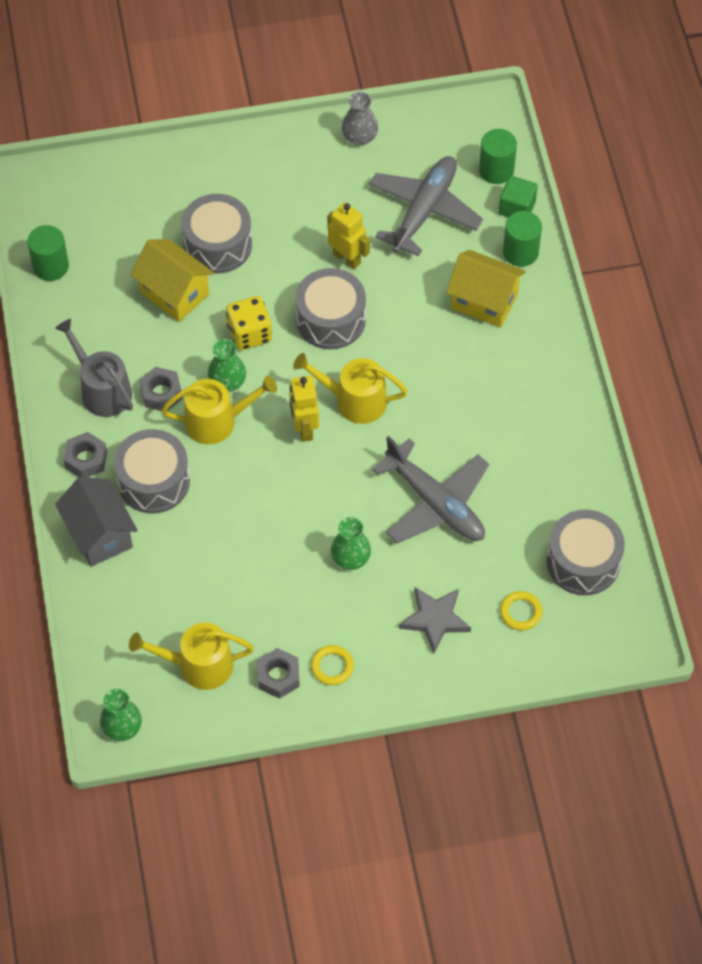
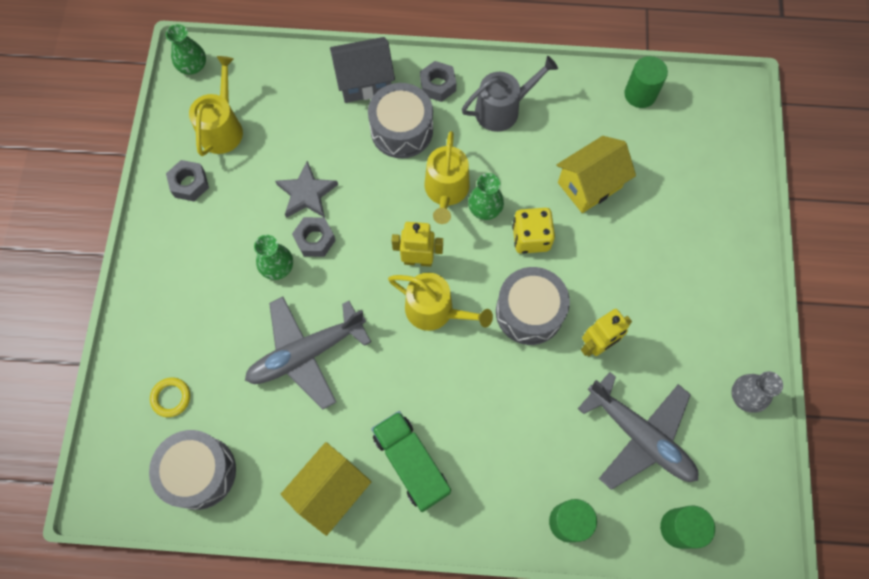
camera: 105 degrees right, 10 degrees up
(161, 393) = (486, 153): grey nut -> grey nut (315, 240)
(217, 245) = (636, 233): grey drum -> none
(332, 667) = (182, 226): yellow ring -> none
(354, 400) = (435, 310): yellow watering can -> yellow watering can turned 90 degrees clockwise
(435, 619) = (192, 321): grey star -> grey star (306, 193)
(484, 301) = (515, 465): yellow house -> yellow house (330, 490)
(512, 385) = (411, 463): none -> green truck
(517, 208) = (625, 535): green cube -> none

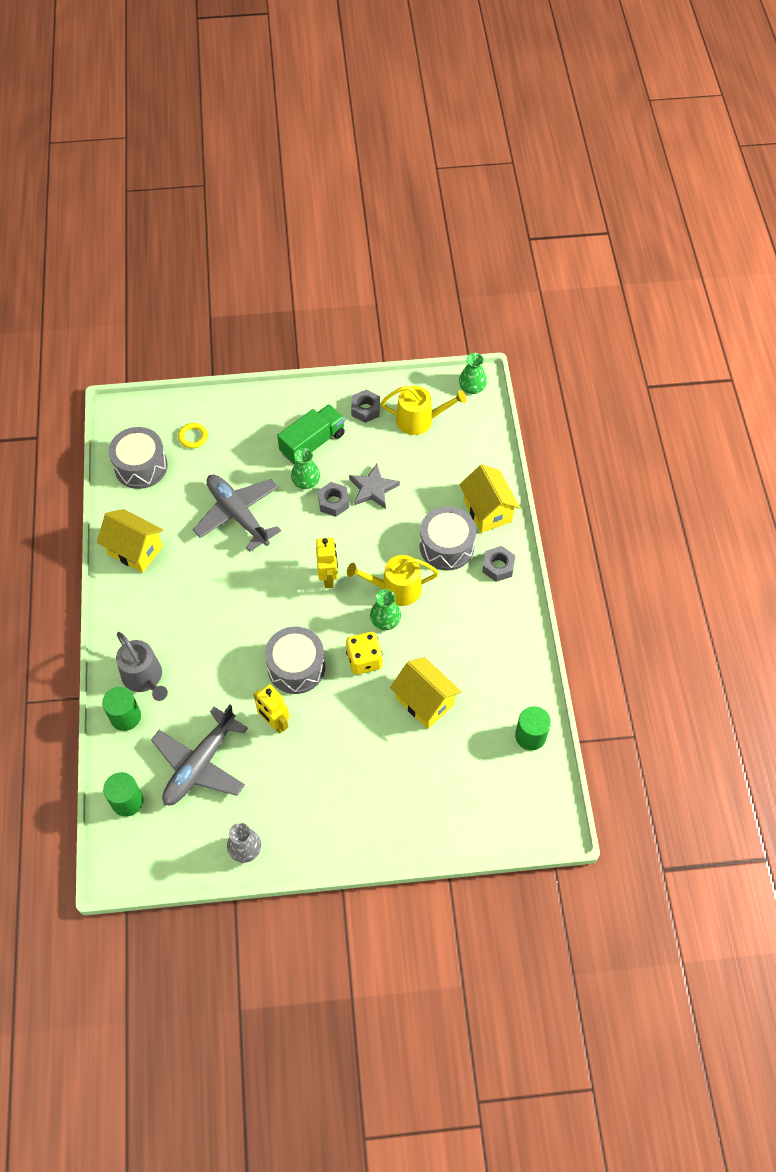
camera: 80 degrees right, 10 degrees down
(364, 82) = (487, 511): grey house -> yellow house
(411, 463) = (160, 600): green truck -> green truck (312, 443)
(435, 310) = (286, 597): yellow watering can -> none
(502, 109) = (485, 621): grey watering can -> grey watering can (144, 678)

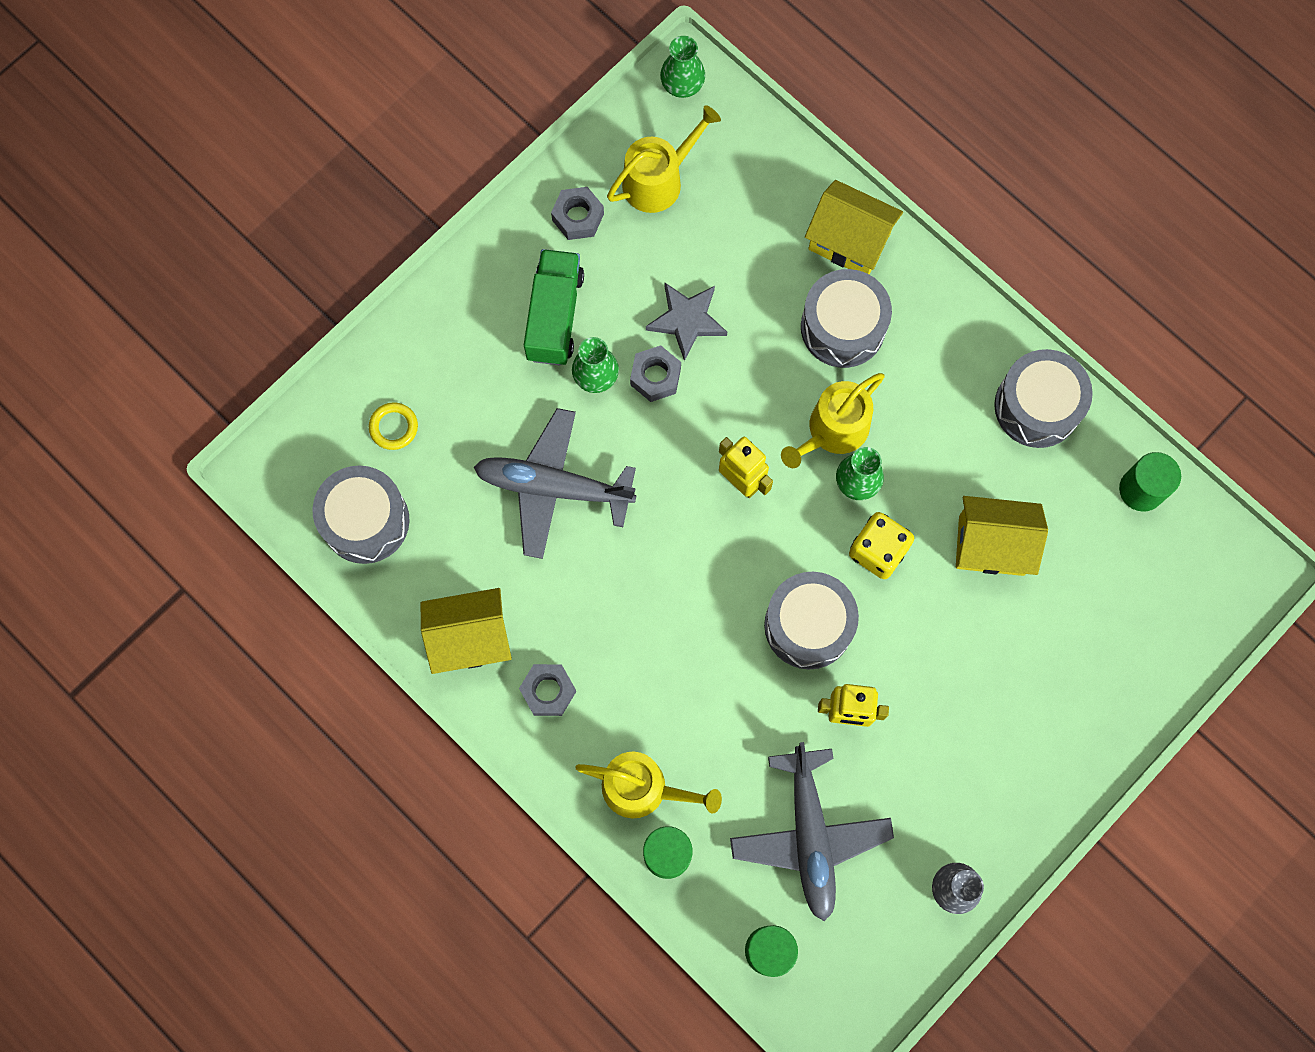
camera: 40 degrees left, 15 degrees up
(144, 678) = (643, 788): grey watering can -> yellow watering can
(498, 567) = (925, 306): grey nut -> grey nut (548, 691)
(512, 655) = (1037, 406): none -> grey drum

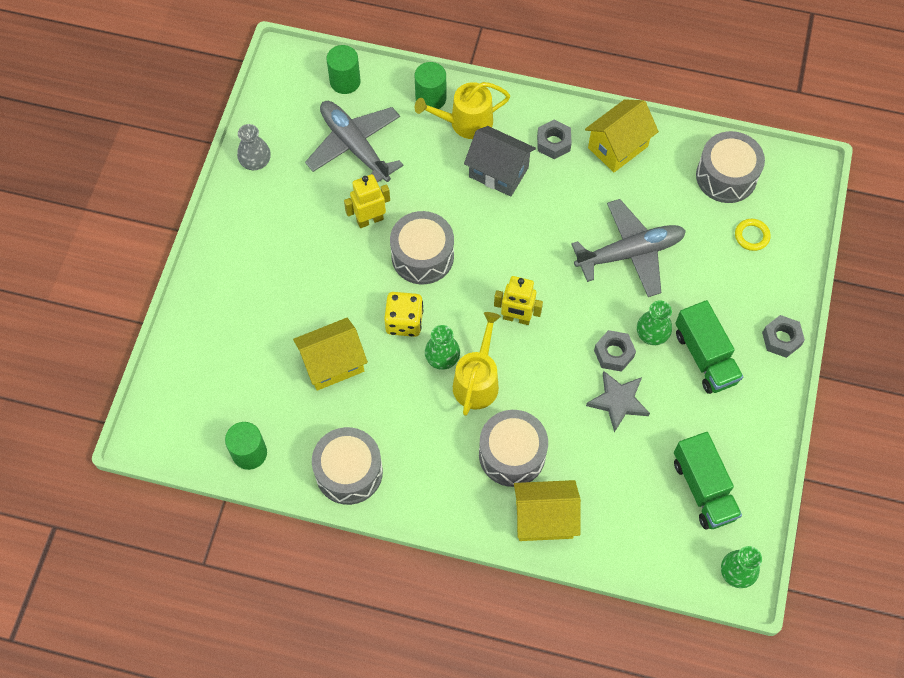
camera: 150 degrees right, 10 degrees down
(578, 217) = (738, 431): grey nut -> grey nut (781, 339)
(644, 689) = (498, 172): none -> grey house
(658, 180) = (703, 489): yellow watering can -> green truck

